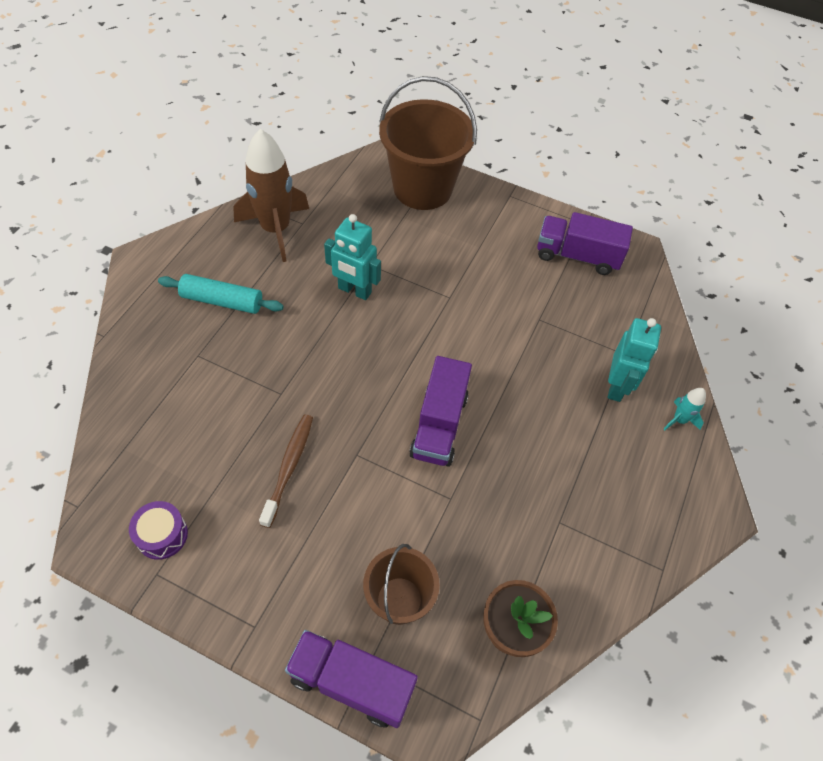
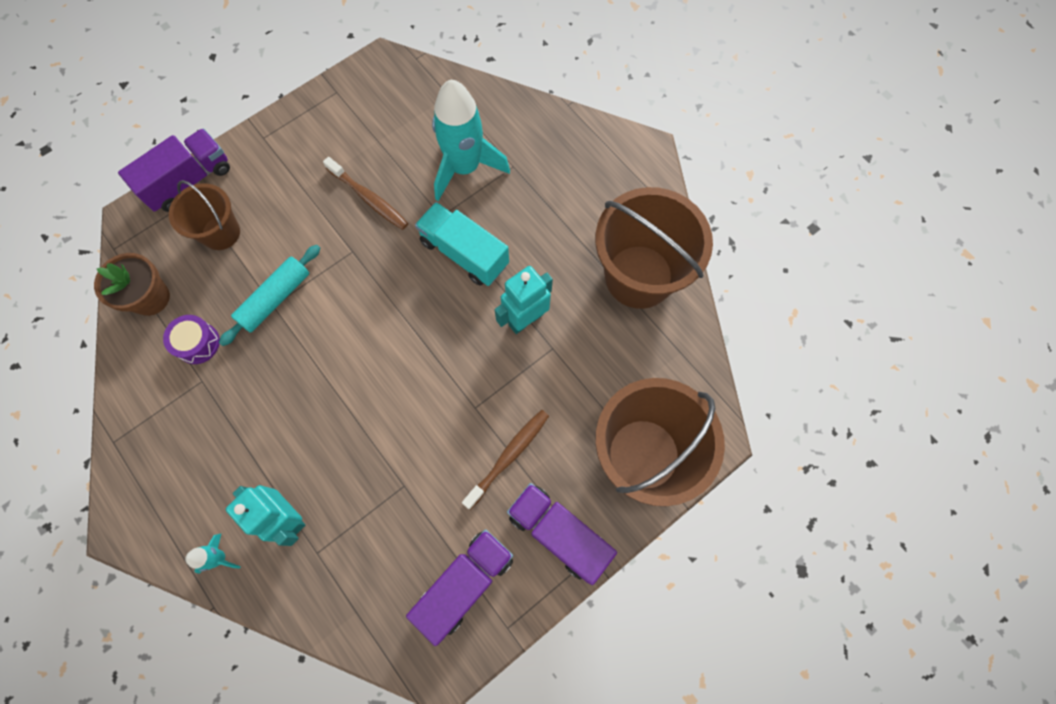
camera: 120 degrees right, 15 degrees up
(162, 535) = (363, 102): purple drum -> purple drum (197, 343)
(215, 395) = (464, 168): none -> turquoise rocket
(222, 301) = (565, 202): turquoise rolling pin -> turquoise rolling pin (275, 298)
(275, 229) = (639, 276): brown rocket -> brown bucket
(312, 358) = (464, 253): none -> turquoise truck
(439, 425) = (341, 328): purple truck -> purple truck (558, 533)
(473, 262) = (508, 456): none -> brown toothbrush

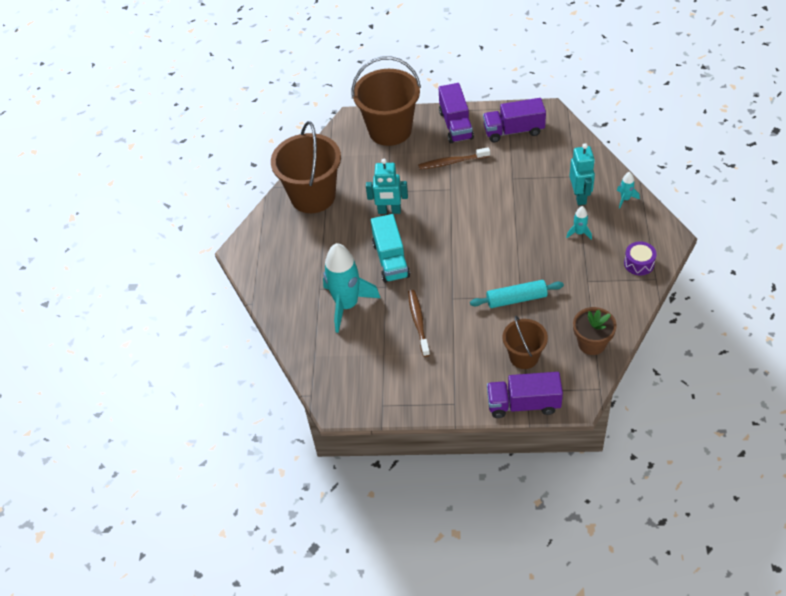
camera: 135 degrees left, 20 degrees down
(197, 343) = (578, 301): purple drum -> purple drum (639, 263)
(253, 451) = (579, 233): none -> turquoise rocket

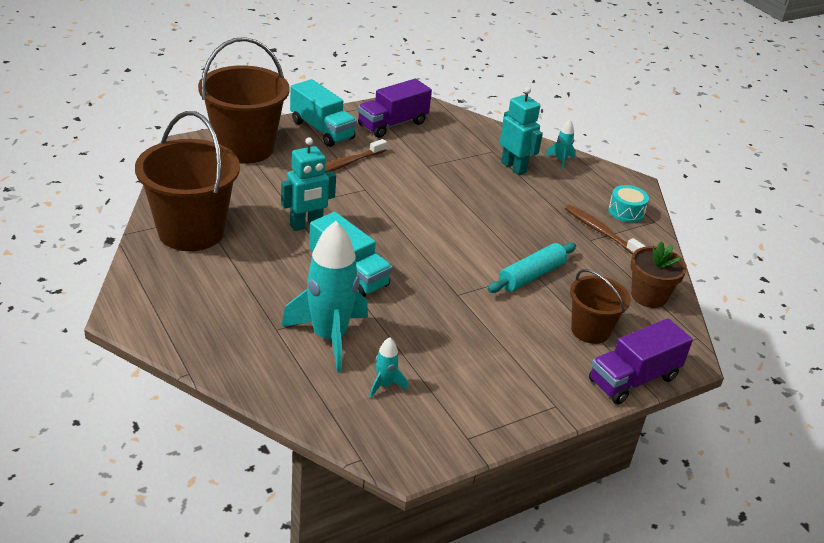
camera: 40 degrees left, 15 degrees down
(418, 322) = (437, 330): brown toothbrush -> brown toothbrush (601, 232)
(455, 125) = (322, 130): purple truck -> turquoise truck
(579, 233) = (542, 199): turquoise rocket -> turquoise rocket (384, 385)
(639, 263) = (626, 212): purple drum -> turquoise drum

